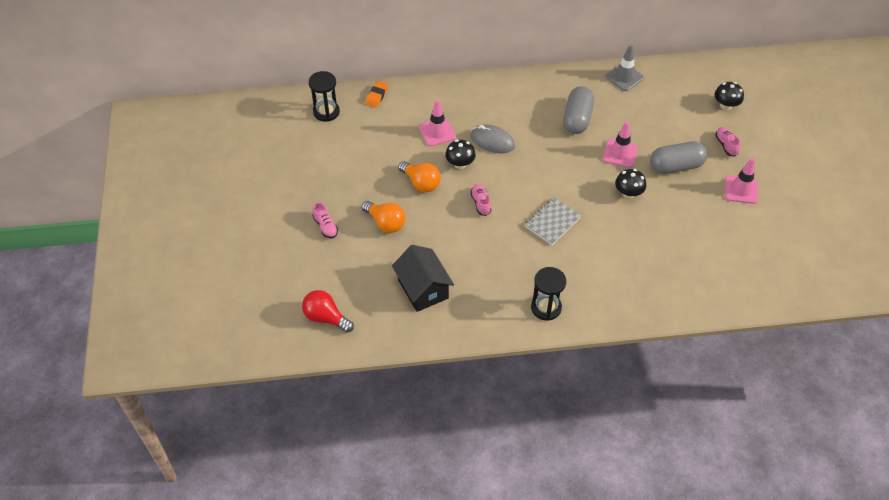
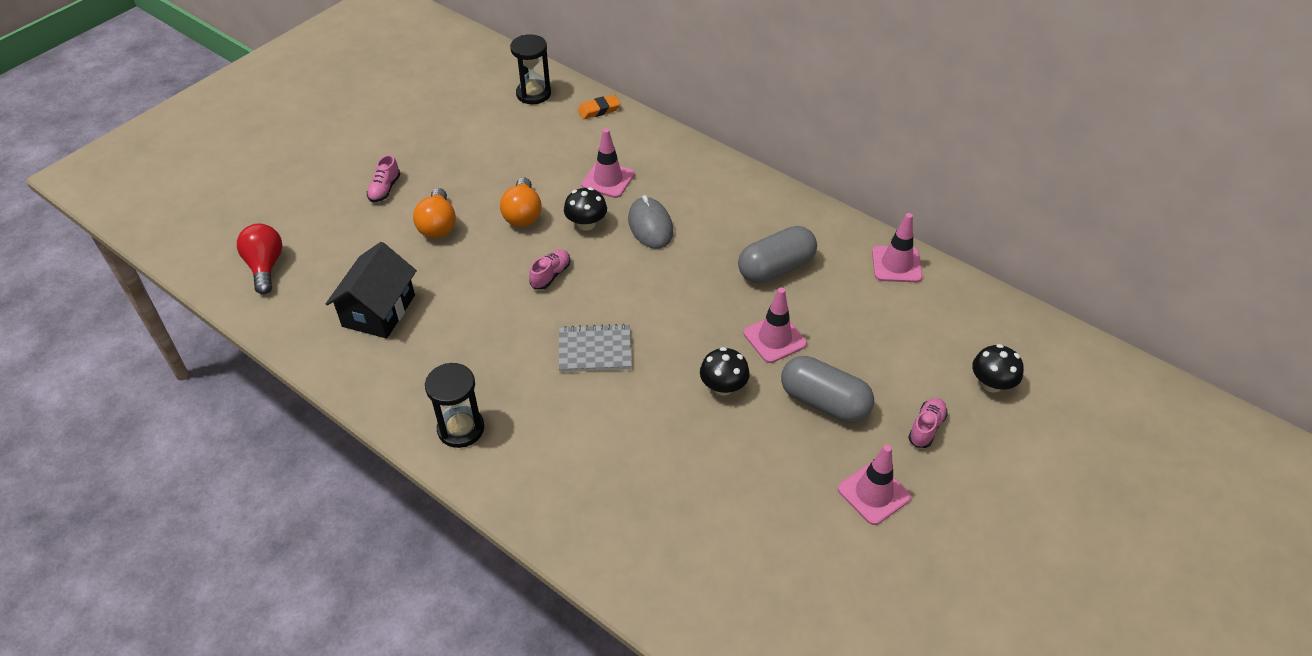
camera: 45 degrees right, 5 degrees down
(624, 77) = (896, 264): grey traffic cone -> pink traffic cone

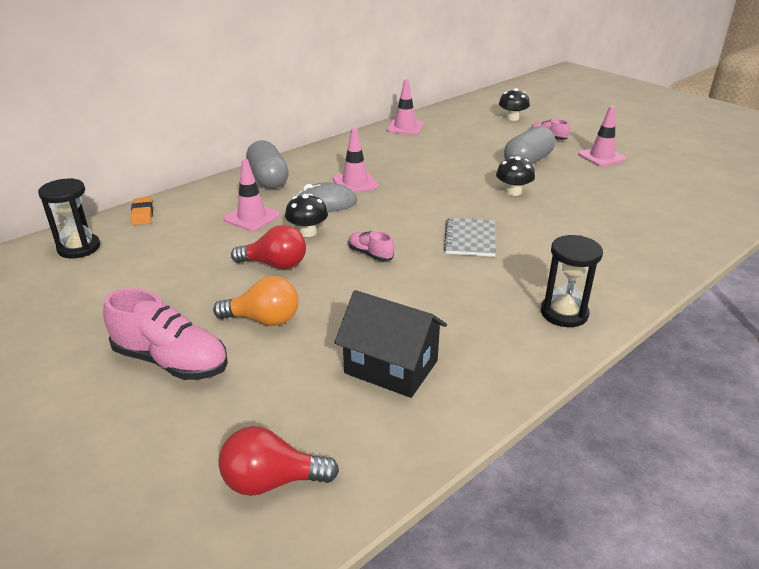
camera: 80 degrees left, 15 degrees down
(385, 189) = (171, 361): pink shoe -> pink shoe, size x1.93
(523, 214) = (275, 265): orange light bulb -> red light bulb
(774, 338) = (467, 170): pink traffic cone -> pink traffic cone (355, 183)
(776, 268) = (396, 162): grey capsule -> grey capsule (268, 179)

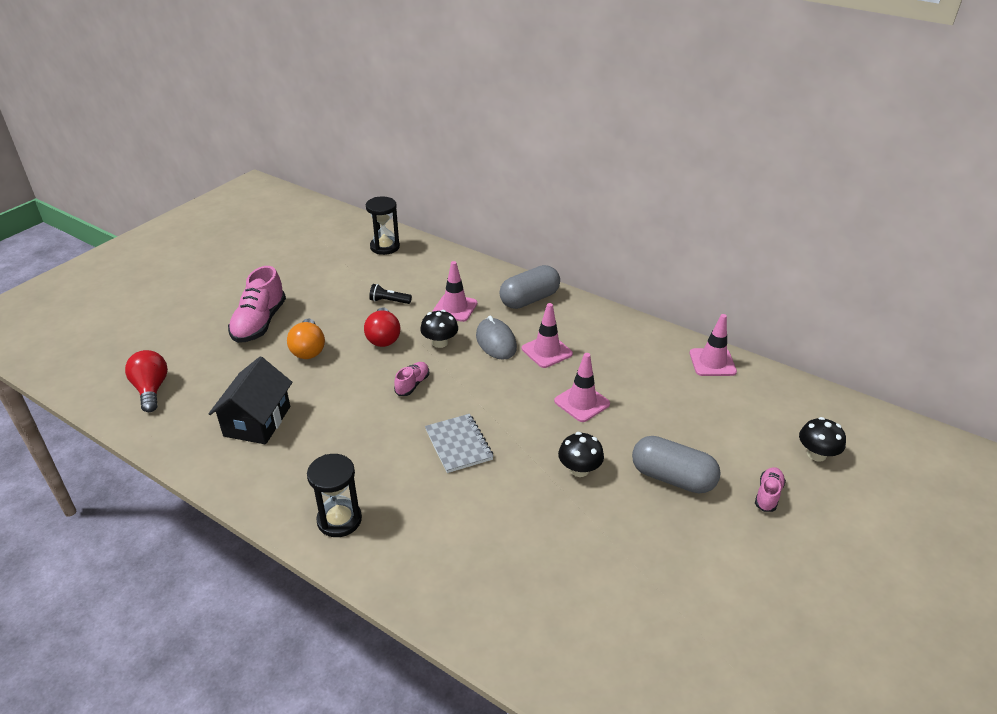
camera: 75 degrees right, 5 degrees up
(143, 214) = (441, 257): orange eraser -> none
(205, 255) = (389, 301): none -> black flashlight
(470, 239) = (458, 444): grey notebook -> grey notebook turned 75 degrees clockwise
(601, 157) = (733, 555): pink traffic cone -> pink traffic cone (582, 402)

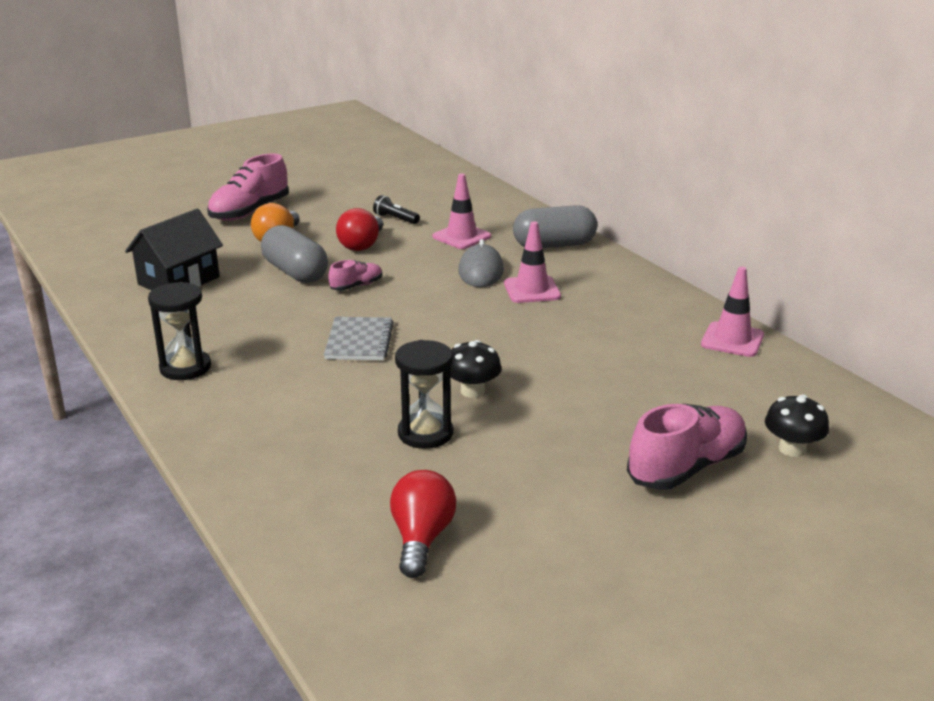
camera: 25 degrees right, 10 degrees down
(151, 389) = (107, 239): red light bulb -> red light bulb (421, 538)
(385, 247) = (432, 177): black hourglass -> black hourglass (425, 433)
(440, 342) = (418, 260): black mushroom -> none
(582, 402) = (531, 339): pink traffic cone -> none
(672, 478) = (577, 424): grey capsule -> grey capsule (295, 272)
(768, 495) = (686, 467): pink shoe -> pink shoe, size x1.93

